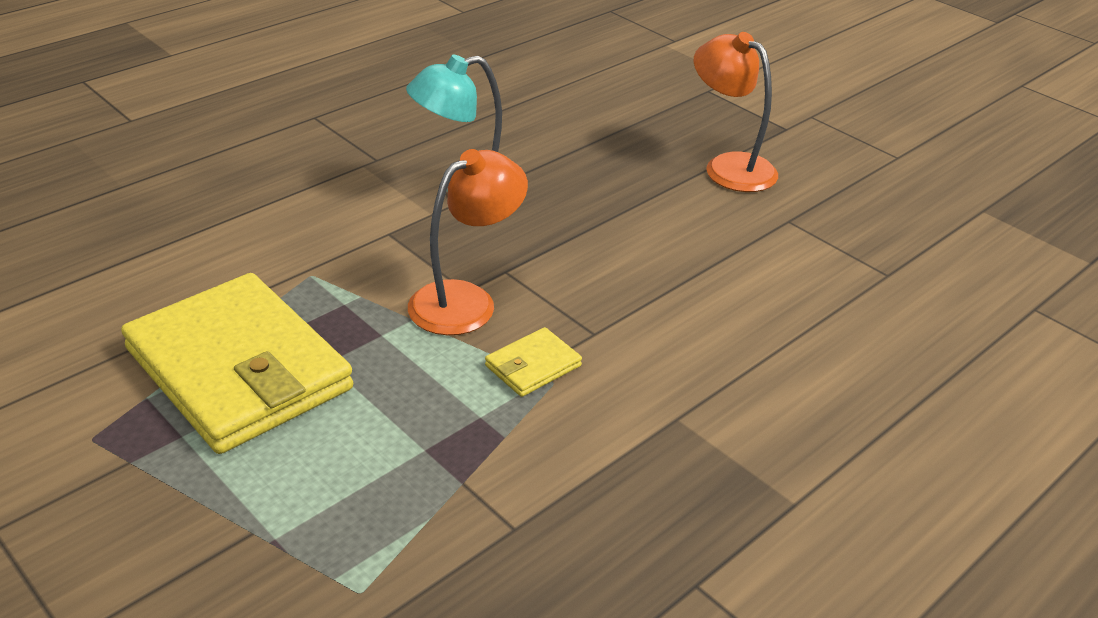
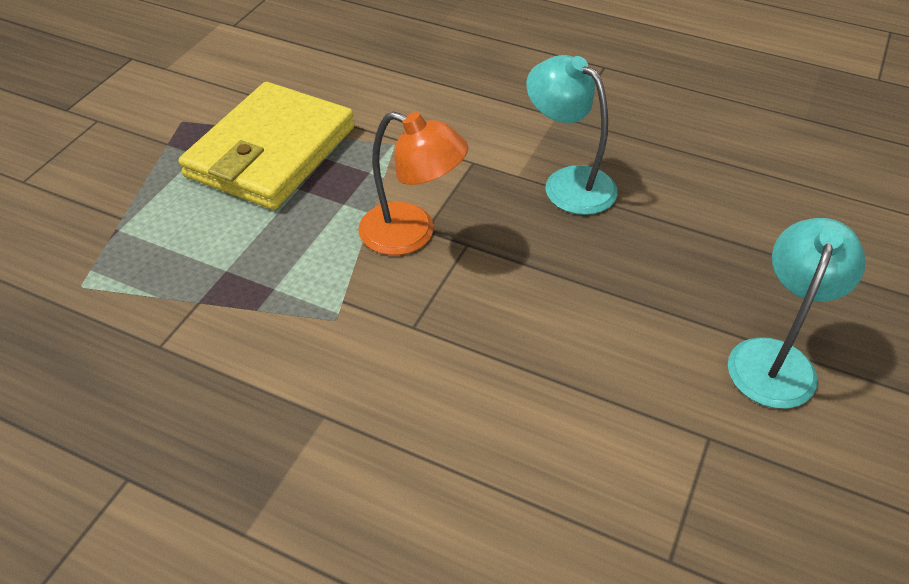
camera: 70 degrees right, 10 degrees up
(533, 366) = (348, 300): yellow wallet -> none
(729, 166) = (775, 358): orange lamp -> turquoise lamp

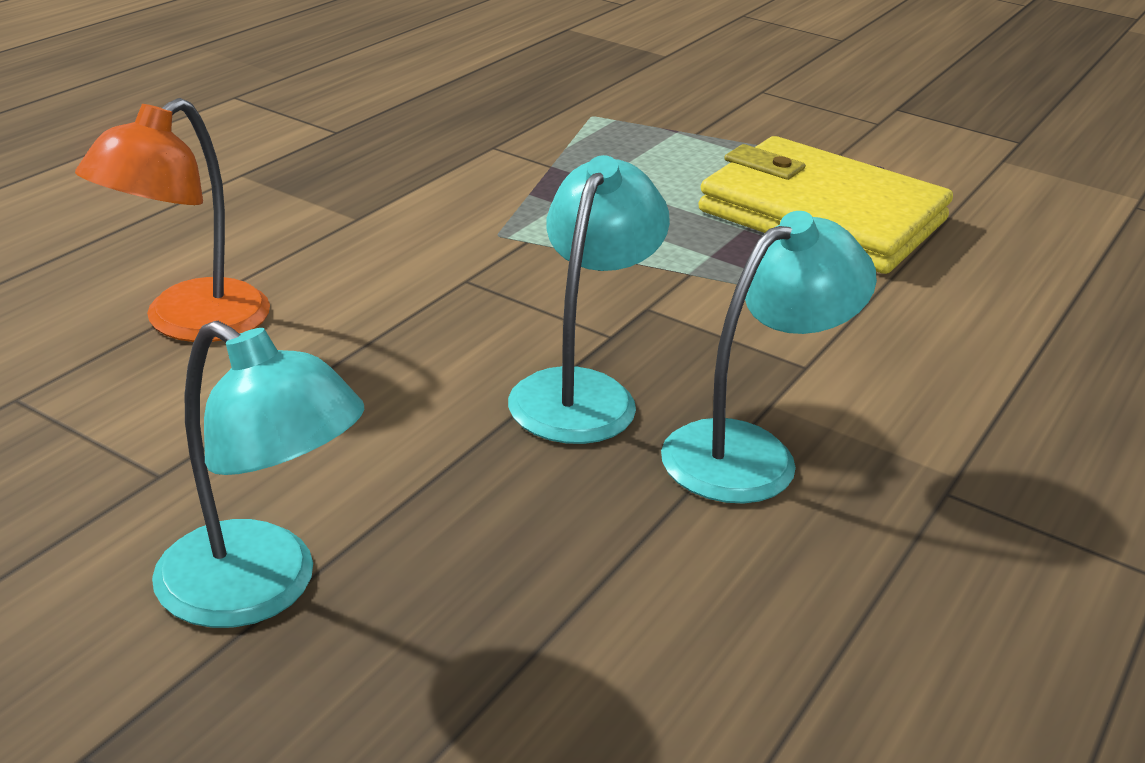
camera: 95 degrees right, 15 degrees down
(412, 234) = (640, 296): orange lamp -> orange lamp (189, 323)
(537, 252) = (581, 392): none -> turquoise lamp

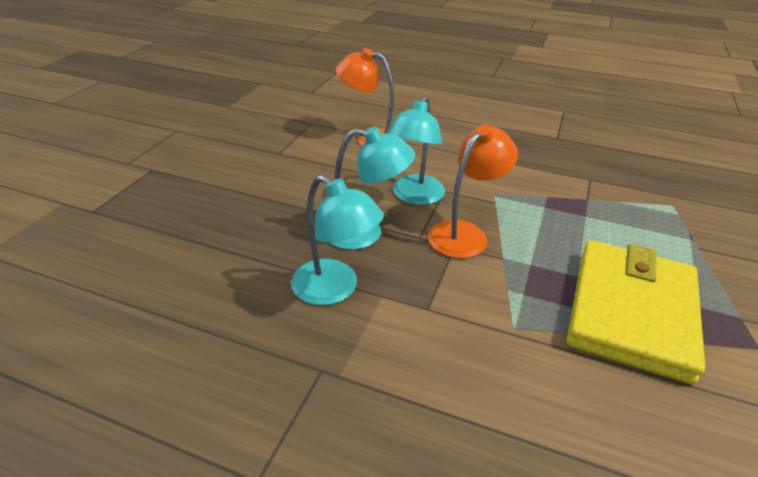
camera: 80 degrees right, 5 degrees up
(260, 589) = (222, 181): turquoise lamp -> turquoise lamp (414, 196)
(614, 290) = (465, 233): none -> orange lamp

